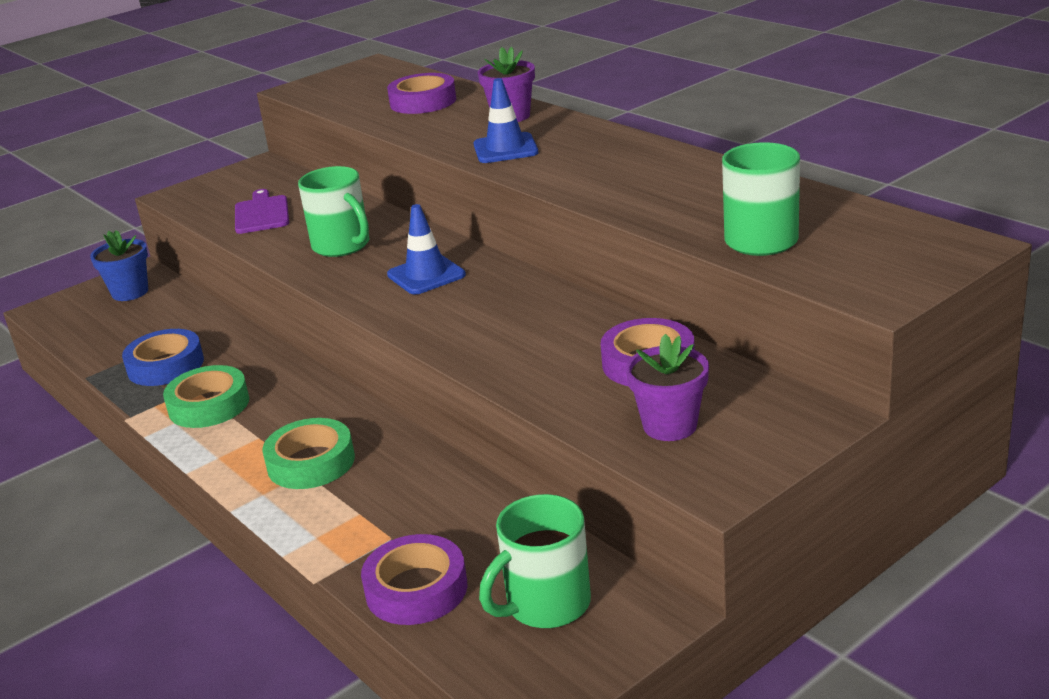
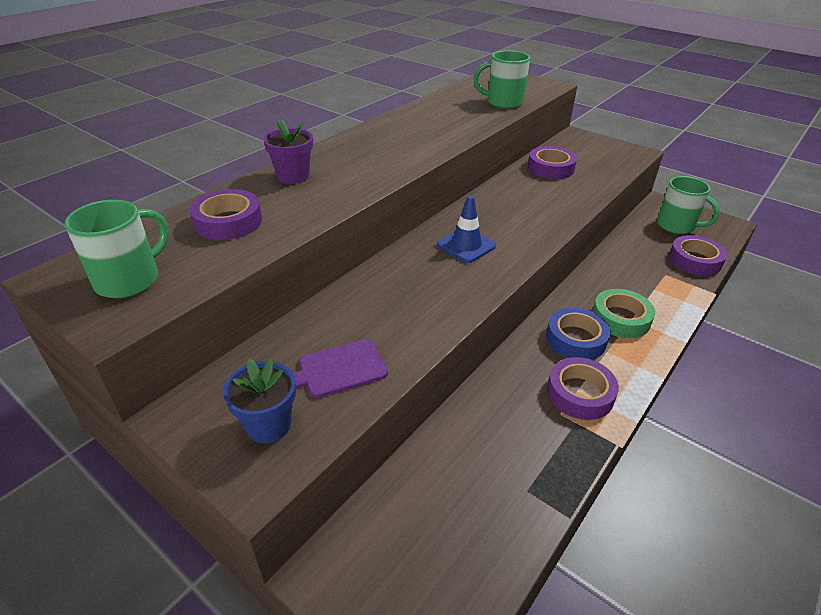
camera: 105 degrees left, 10 degrees up
(130, 292) = (377, 558): blue flower pot -> blue flower pot (268, 425)
(165, 365) = (530, 449): blue tape -> blue tape (576, 339)
(209, 405) = (580, 393): green tape -> purple tape
(342, 246) = (418, 295): green mug -> green mug (130, 280)
(505, 149) = (366, 172): blue traffic cone -> none
(670, 426) = (601, 161): purple flower pot -> none

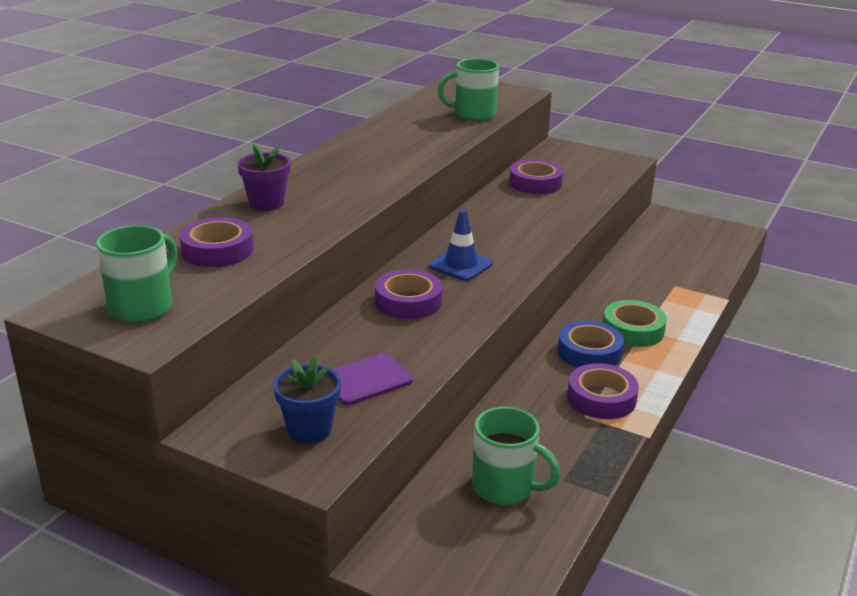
camera: 10 degrees left, 10 degrees down
(677, 226) = (682, 237): green mug -> green mug (505, 488)
(695, 260) = (704, 270): purple tape -> purple tape (408, 302)

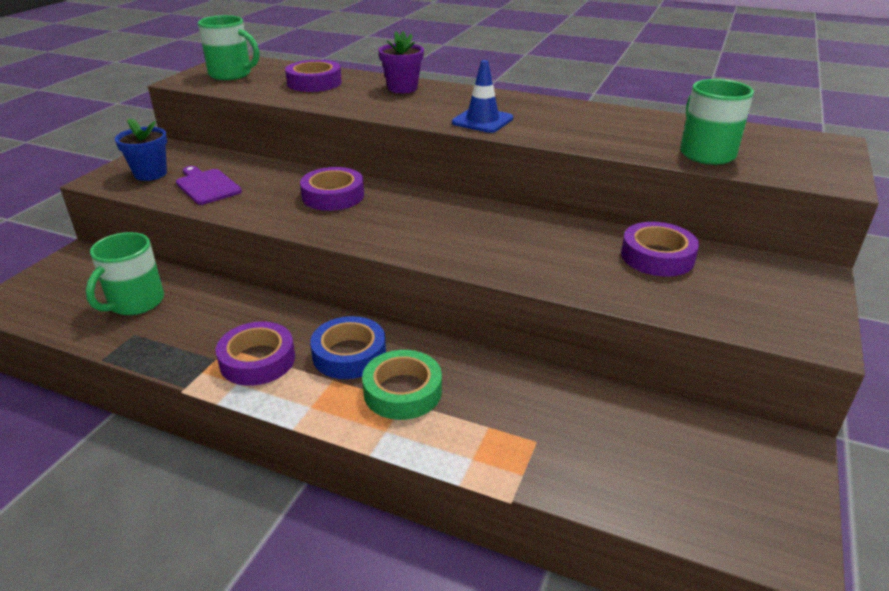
camera: 85 degrees right, 5 degrees up
(461, 265) = (410, 216): blue traffic cone -> blue traffic cone (482, 121)

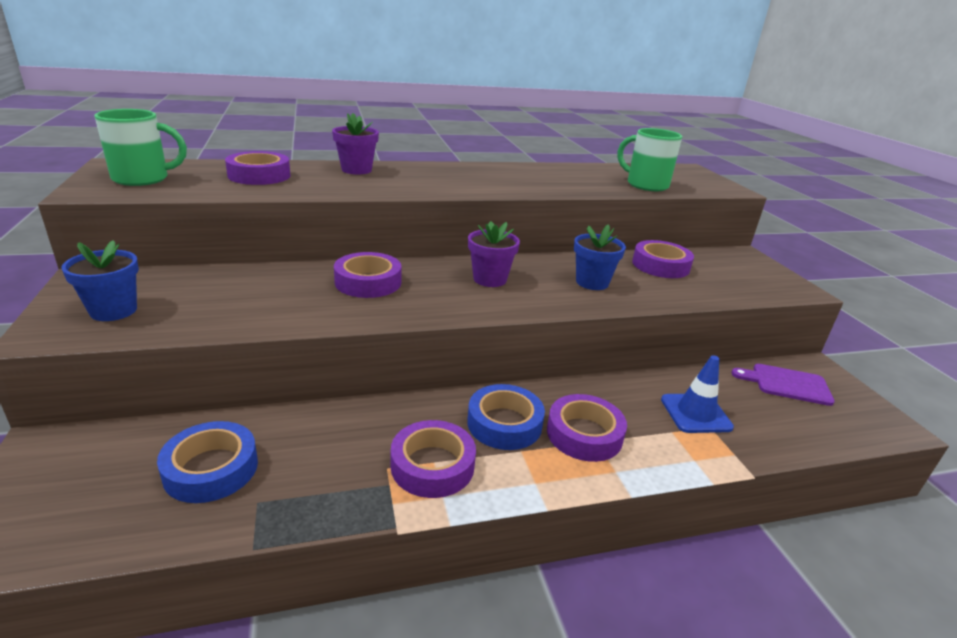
camera: 40 degrees left, 5 degrees down
(135, 303) = (211, 469): green mug -> blue tape
(207, 186) = (213, 305): purple cutting board -> purple cutting board (786, 384)
(402, 391) = (584, 434): green tape -> purple tape
(439, 220) = (490, 279): none -> purple flower pot
(482, 121) = (471, 186): blue traffic cone -> blue traffic cone (695, 413)
(539, 251) = (592, 282): none -> blue flower pot

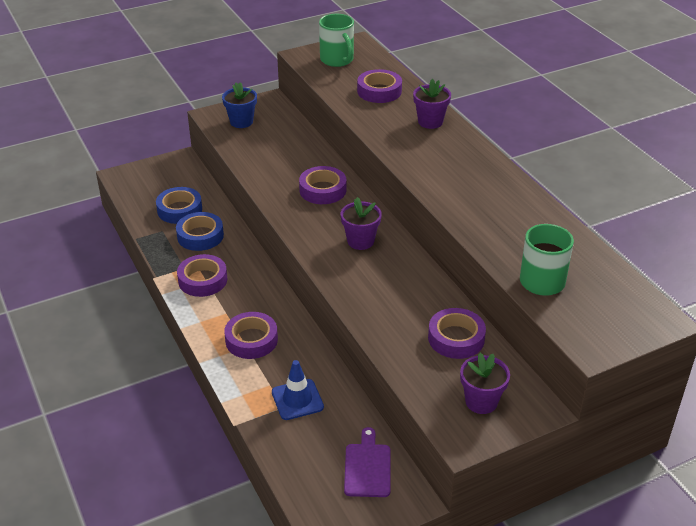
camera: 80 degrees right, 10 degrees up
(504, 423) = (250, 303): blue tape -> blue tape (200, 236)
(592, 282) = (388, 295): blue flower pot -> none
(746, 272) = (481, 401): none -> purple flower pot

